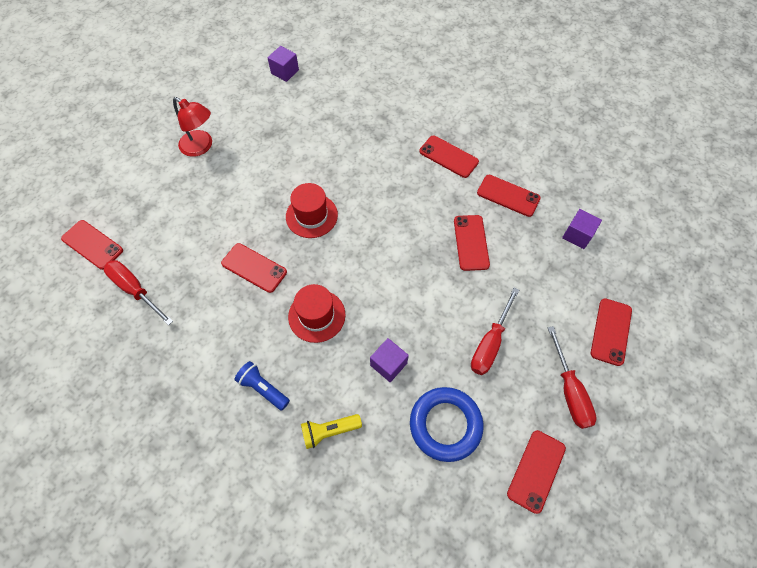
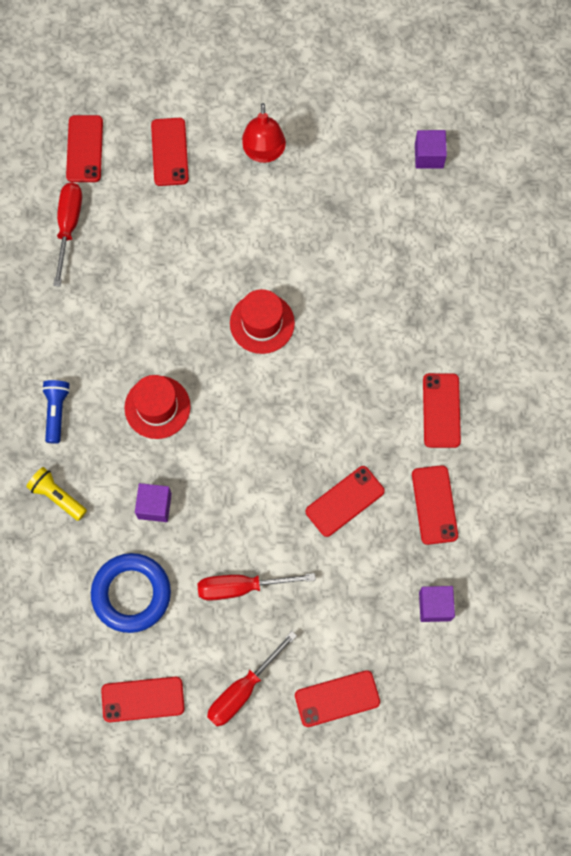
camera: 55 degrees right, 10 degrees up
(254, 268) = (165, 313): red phone -> red phone (169, 152)

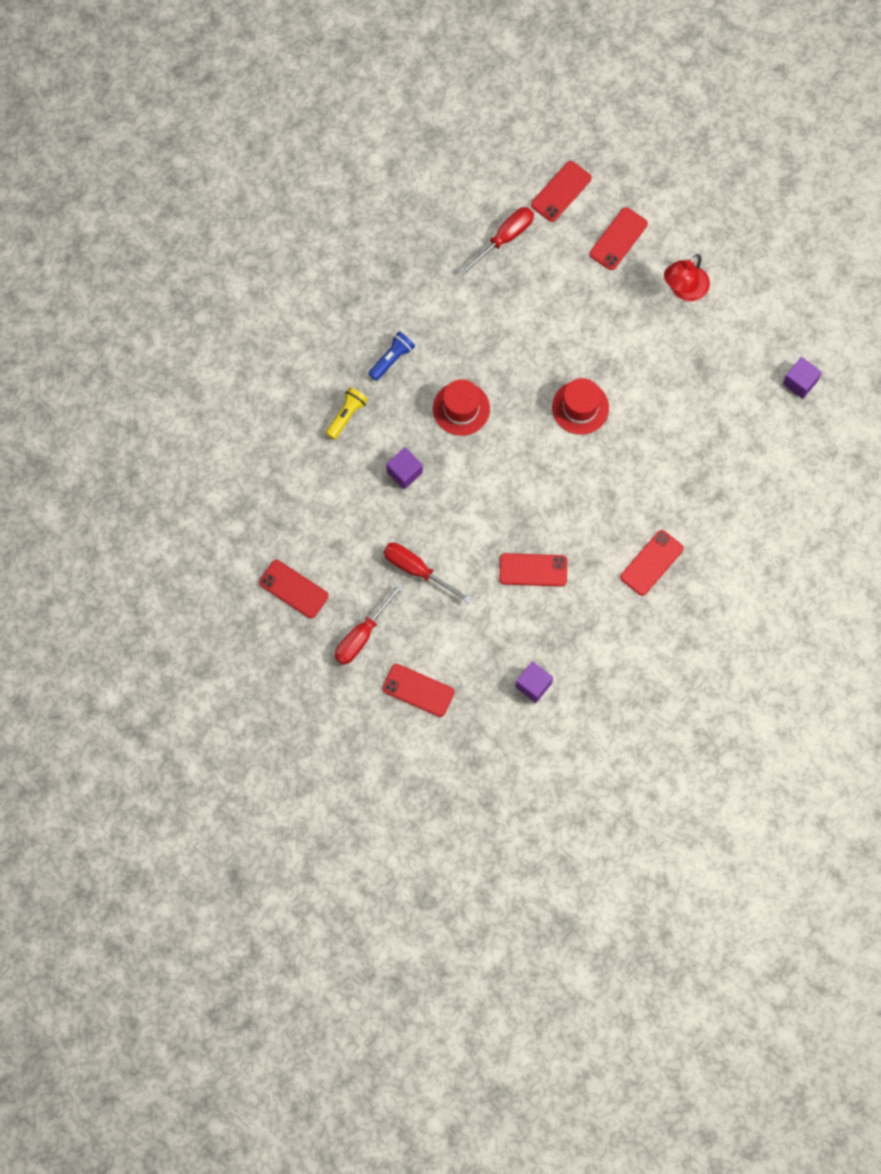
camera: 40 degrees right, 0 degrees up
(57, 496) = (346, 415): yellow flashlight -> yellow flashlight turned 45 degrees clockwise
(131, 594) = (342, 517): blue ring -> none
(243, 690) = (362, 635): red screwdriver -> red screwdriver turned 45 degrees counterclockwise
(434, 505) = (591, 620): red phone -> none

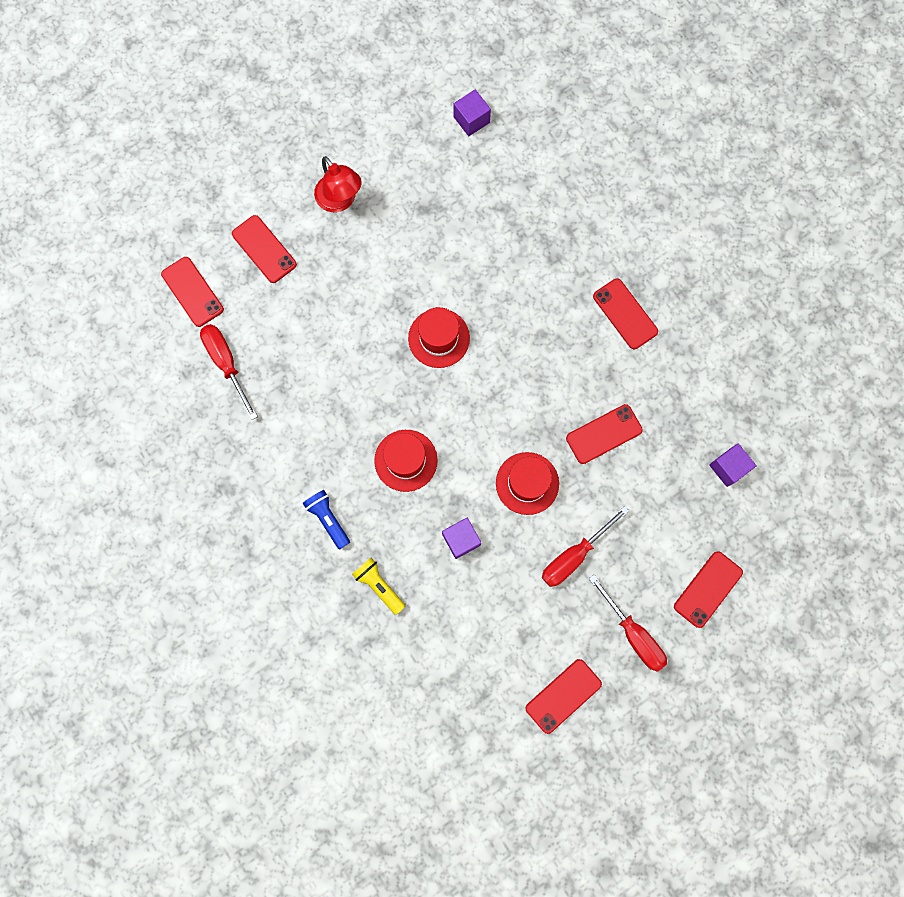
camera: 75 degrees left, 5 degrees up
(469, 515) = (527, 483): none -> red hat
(533, 570) = (604, 434): red phone -> red phone turned 45 degrees clockwise

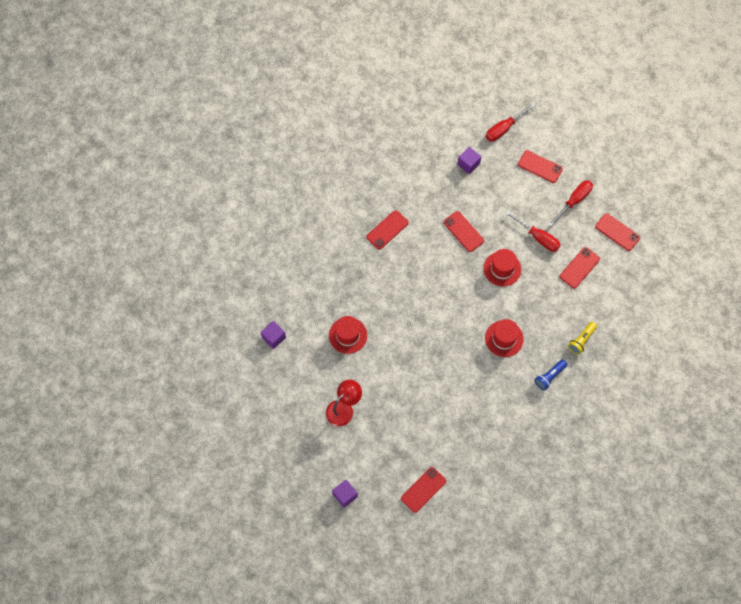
camera: 100 degrees left, 10 degrees down
(226, 363) = (466, 457): red screwdriver -> red screwdriver (504, 128)
(264, 249) = (385, 450): red phone -> red phone (579, 268)
(439, 338) = (424, 333): red hat -> red hat (348, 335)
(461, 539) = (543, 299): purple cube -> purple cube (345, 495)

